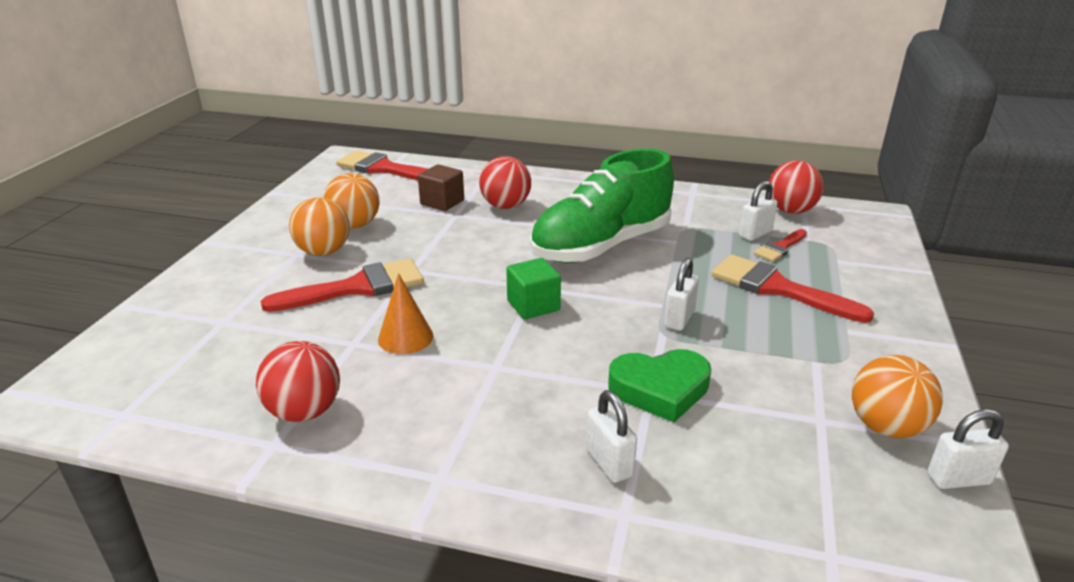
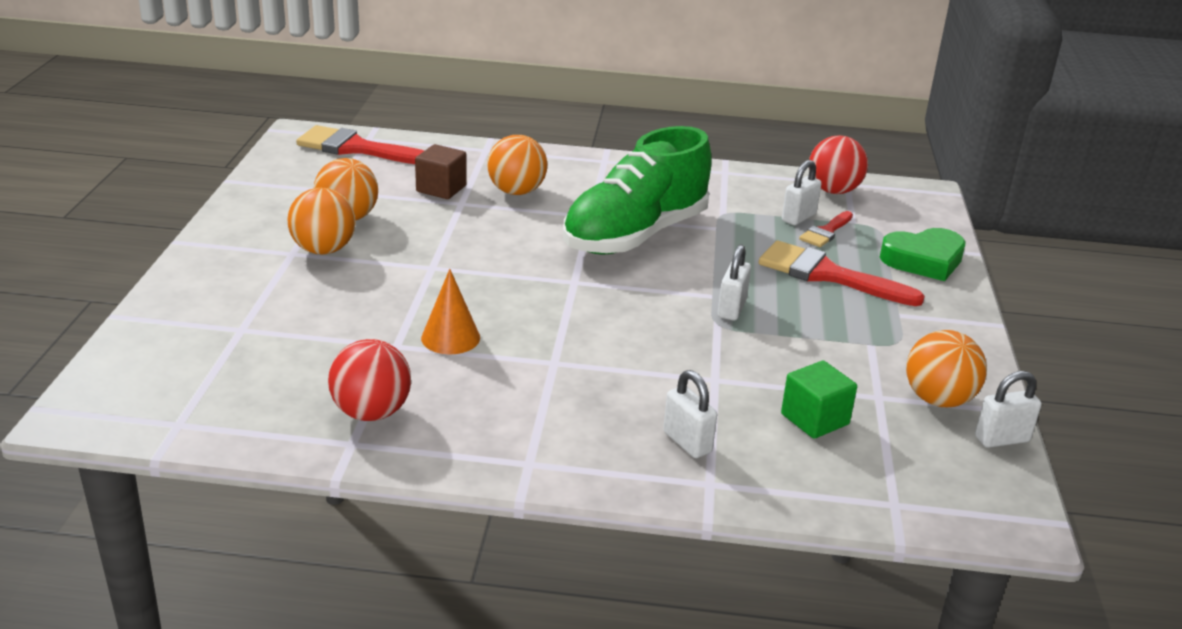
camera: 10 degrees left, 0 degrees up
(357, 287) = (378, 288): red brush -> none
(505, 206) = (516, 191): red ball -> orange ball
(533, 305) = (577, 300): green cube -> green cube (814, 419)
(660, 389) = (724, 376): green heart -> green heart (923, 260)

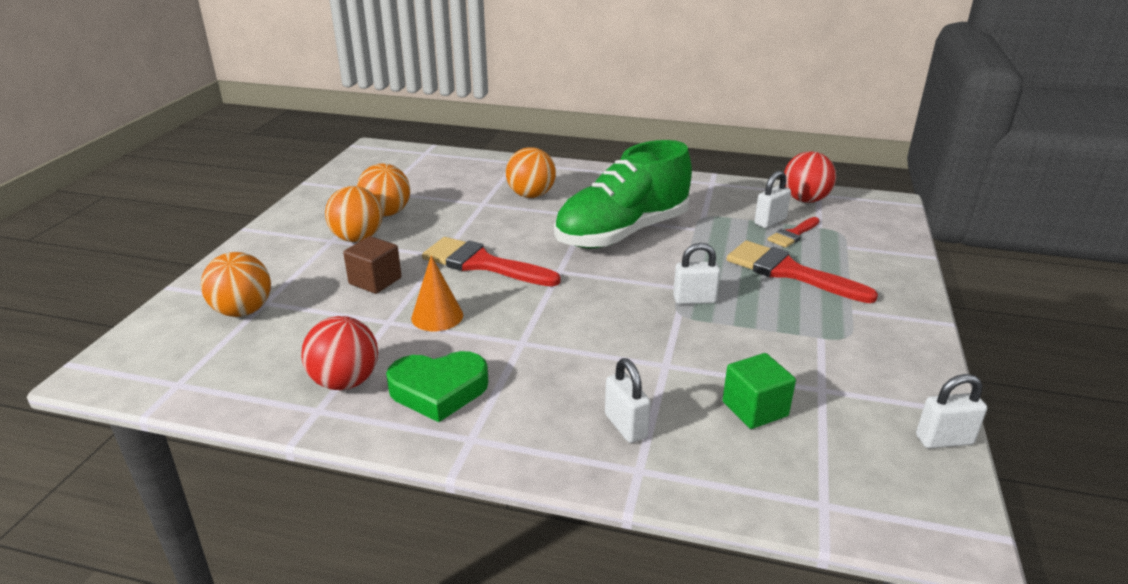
camera: 10 degrees right, 0 degrees up
(357, 148) = (413, 160): red brush -> red brush (482, 264)
(441, 189) = (470, 192): brown cube -> brown cube (375, 281)
(731, 309) = (694, 300): white padlock -> white padlock turned 60 degrees clockwise
(923, 260) = (881, 261): green heart -> green heart (438, 390)
(938, 399) = (881, 395): orange ball -> orange ball (243, 311)

